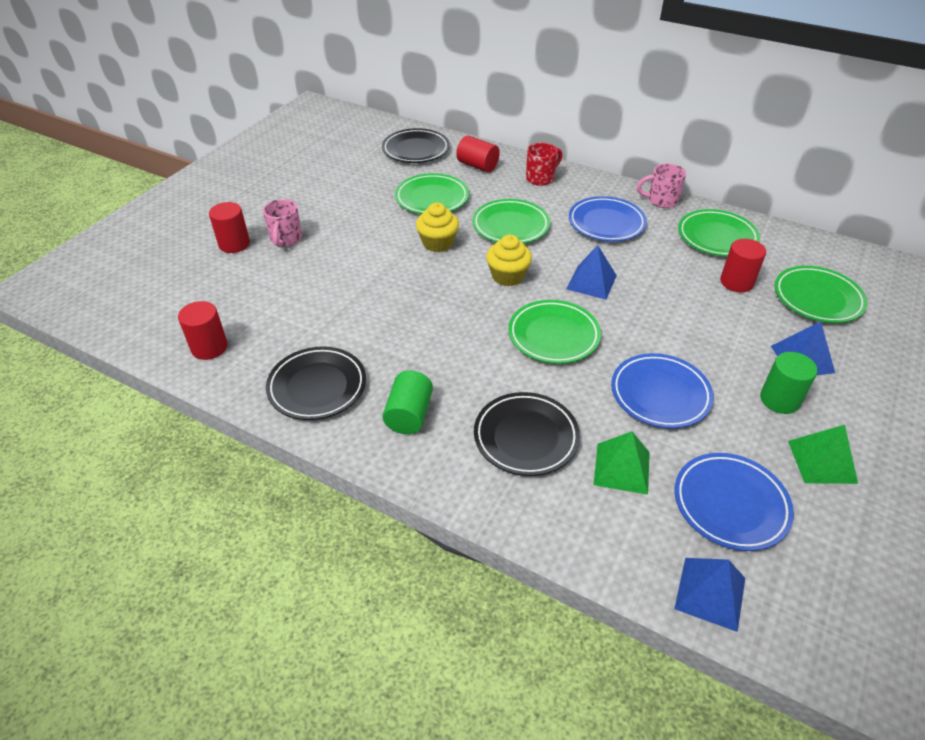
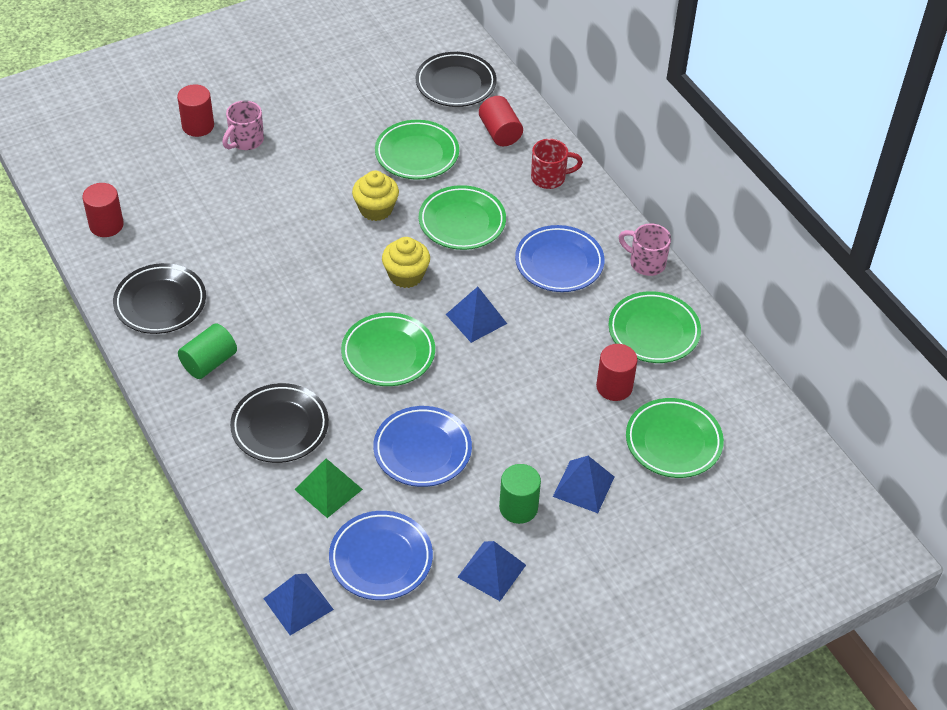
camera: 30 degrees right, 5 degrees up
(822, 461) = (491, 571): green pyramid -> blue pyramid

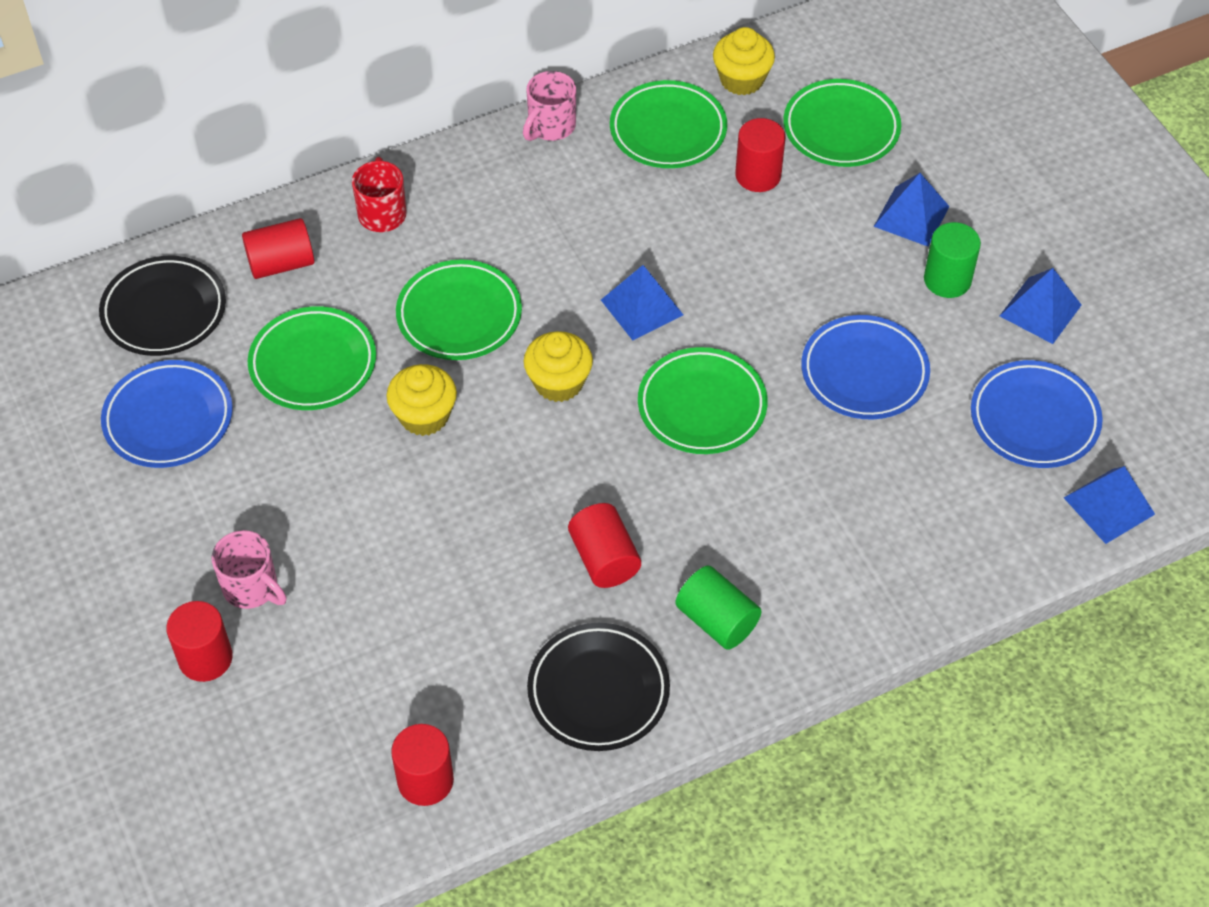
camera: 85 degrees left, 5 degrees up
(260, 303) = (604, 559): none -> red cylinder
(280, 427) = (832, 530): black plate -> none
(328, 489) = (932, 474): green pyramid -> none
(559, 263) = (545, 214): blue plate -> blue plate (168, 419)
(717, 377) = (741, 79): none -> yellow cupcake

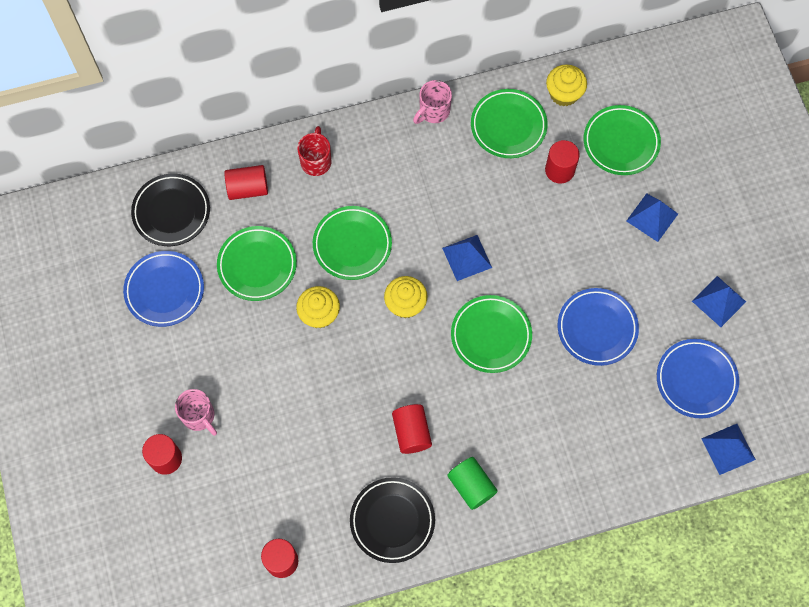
camera: 10 degrees right, 15 degrees up
(947, 280) = (664, 269): green cylinder -> none

